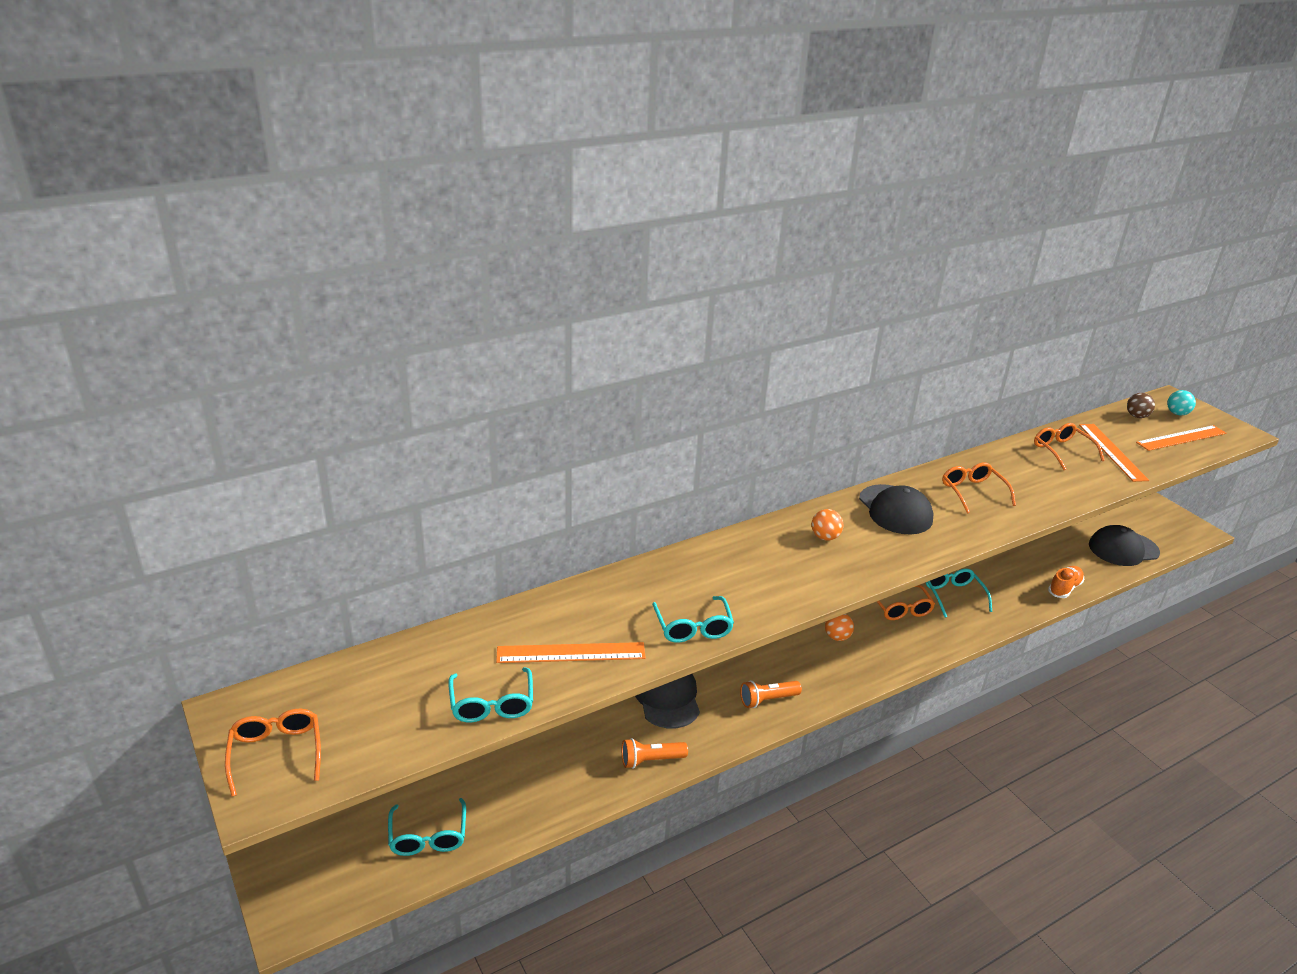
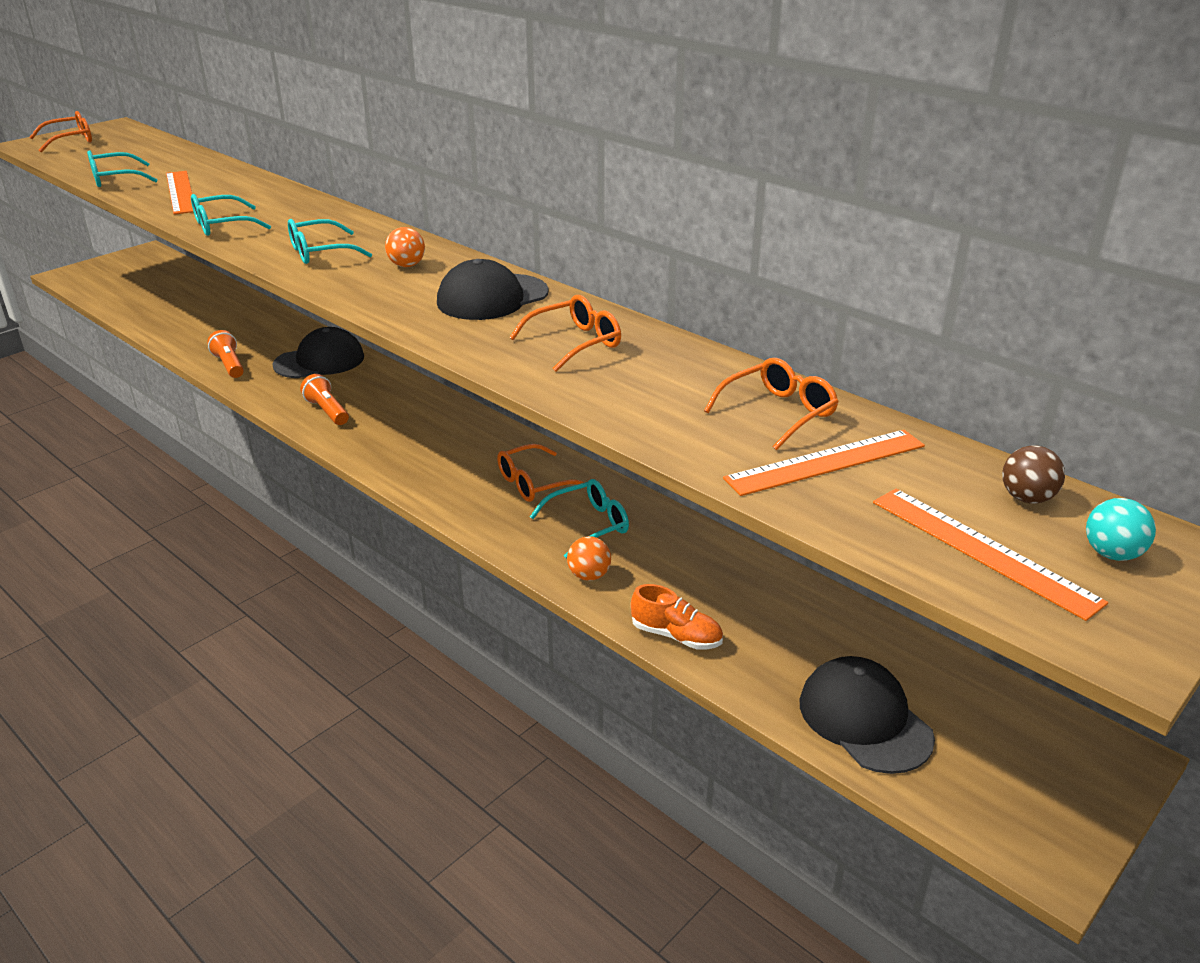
camera: 75 degrees right, 0 degrees up
(428, 836) = (140, 298): turquoise glasses -> turquoise glasses (320, 252)
(837, 637) = (452, 443): orange ball -> orange ball (589, 575)

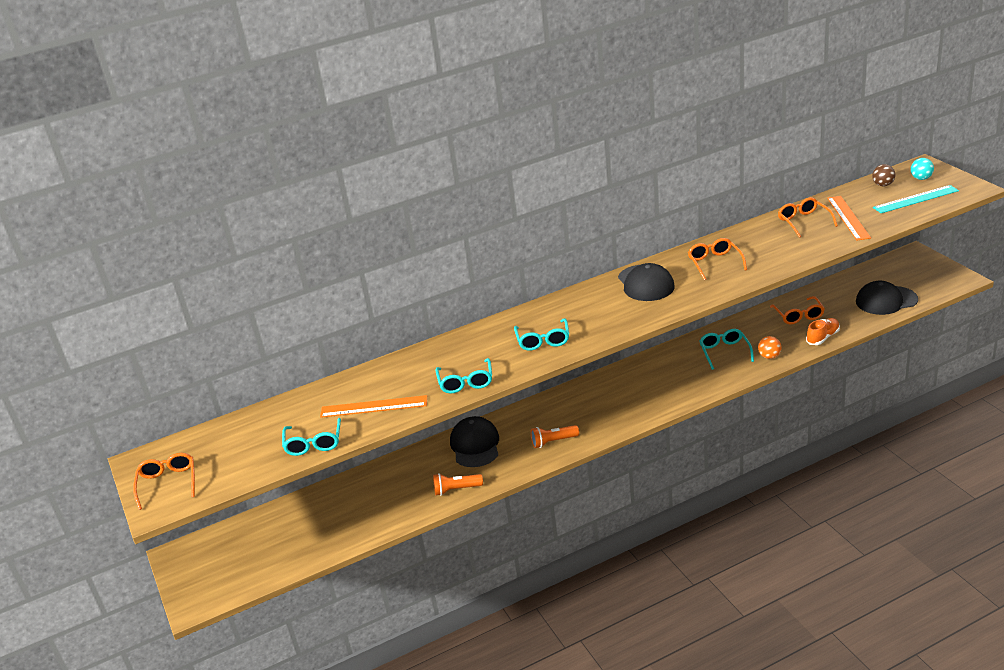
camera: 65 degrees left, 0 degrees up
(407, 265) = (583, 309): orange ball -> none
(534, 483) = (676, 366): orange glasses -> orange glasses (798, 316)
(982, 550) = (915, 199): orange ruler -> turquoise ruler

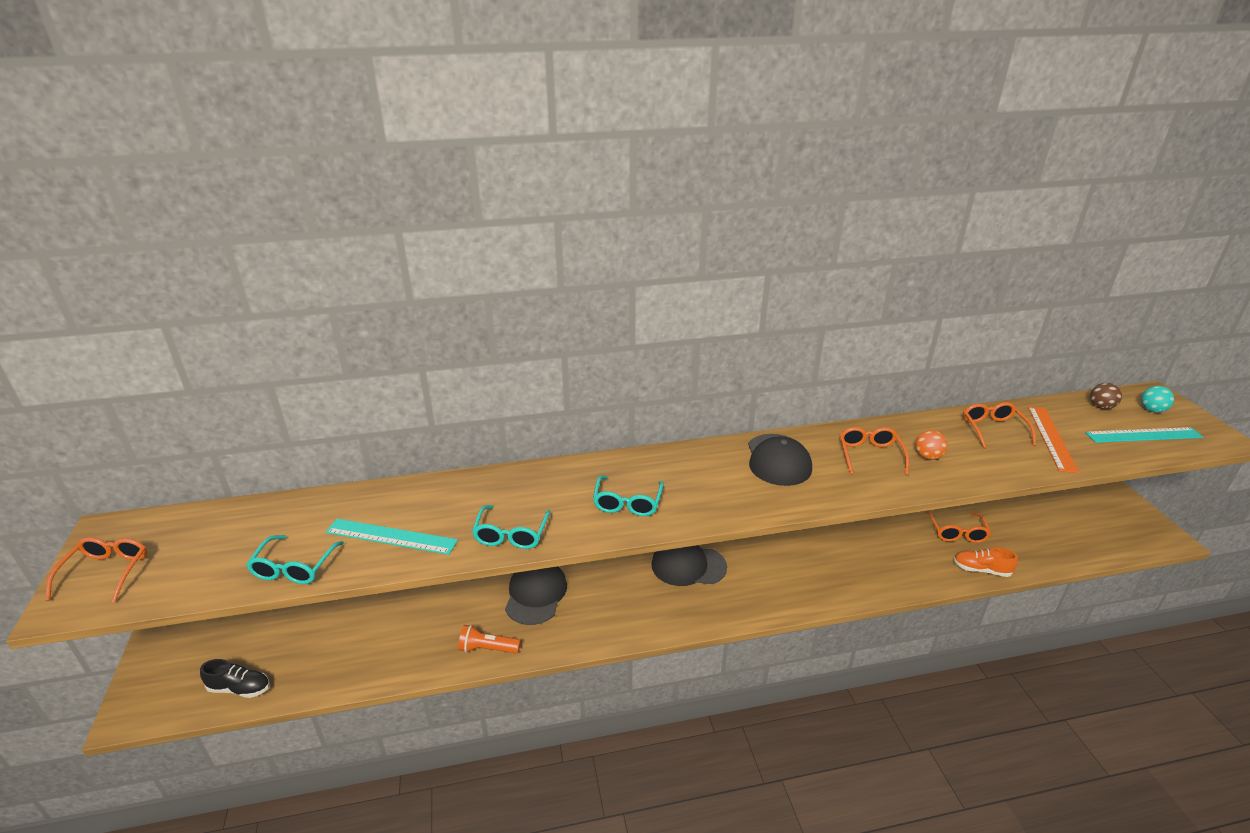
camera: 10 degrees right, 0 degrees up
(271, 566) = (240, 688): none -> black shoe
(374, 406) = (391, 536): orange ruler -> turquoise ruler
(553, 442) = (622, 617): orange flashlight -> none
(724, 352) = (858, 555): turquoise glasses -> none
(769, 356) = (910, 577): orange ball -> orange ball (927, 456)
(823, 337) = (981, 569): orange shoe -> orange shoe turned 135 degrees counterclockwise
(886, 300) = (1068, 542): black cap -> black cap (688, 565)

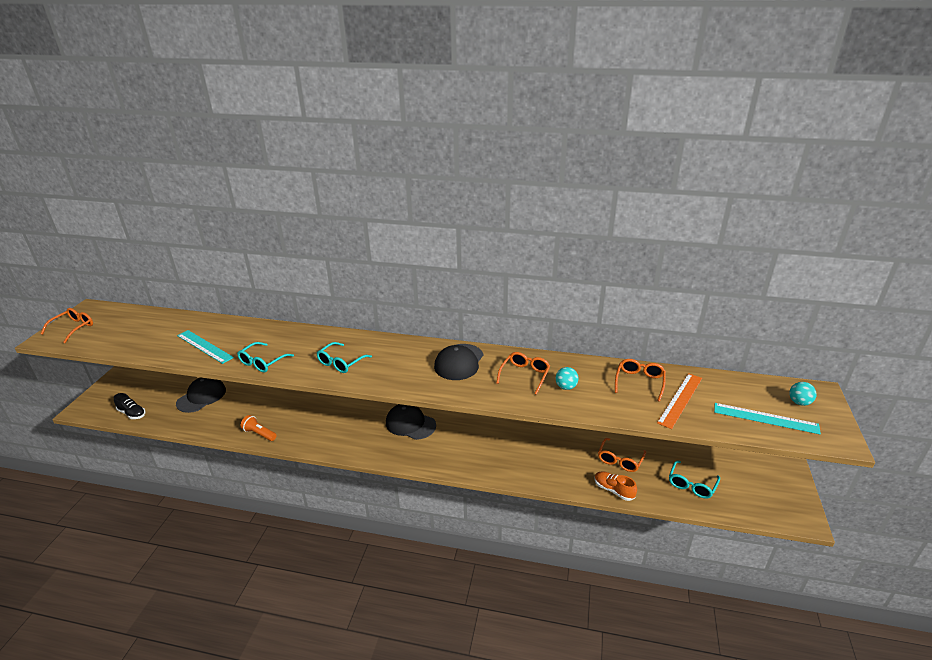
camera: 25 degrees right, 0 degrees up
(294, 568) = (148, 349): turquoise glasses -> turquoise glasses (691, 485)
(536, 594) = (308, 412): black cap -> black cap (201, 396)
(927, 456) = (566, 387): orange ball -> turquoise ball
(1101, 407) = (754, 389): brown ball -> none

